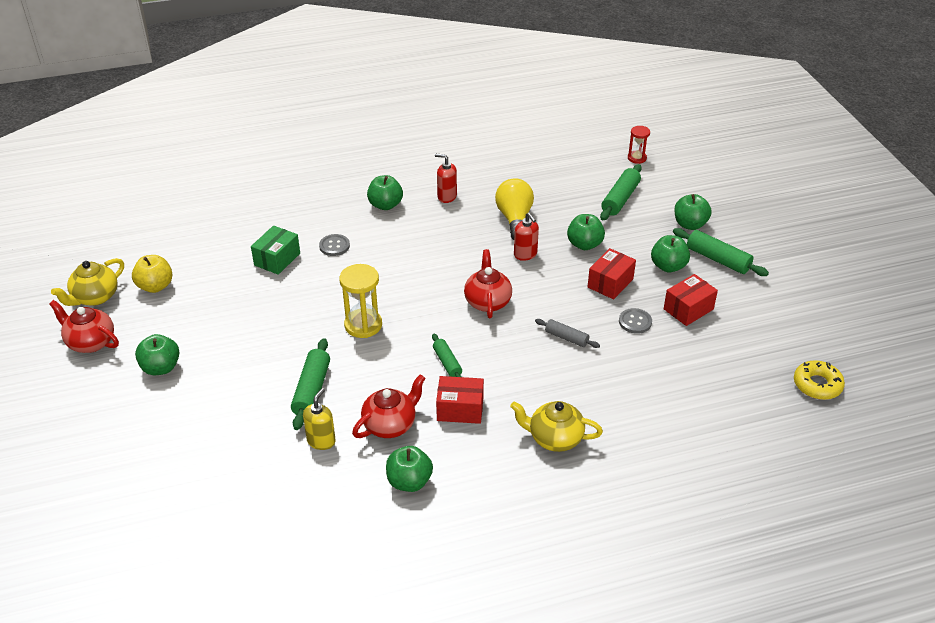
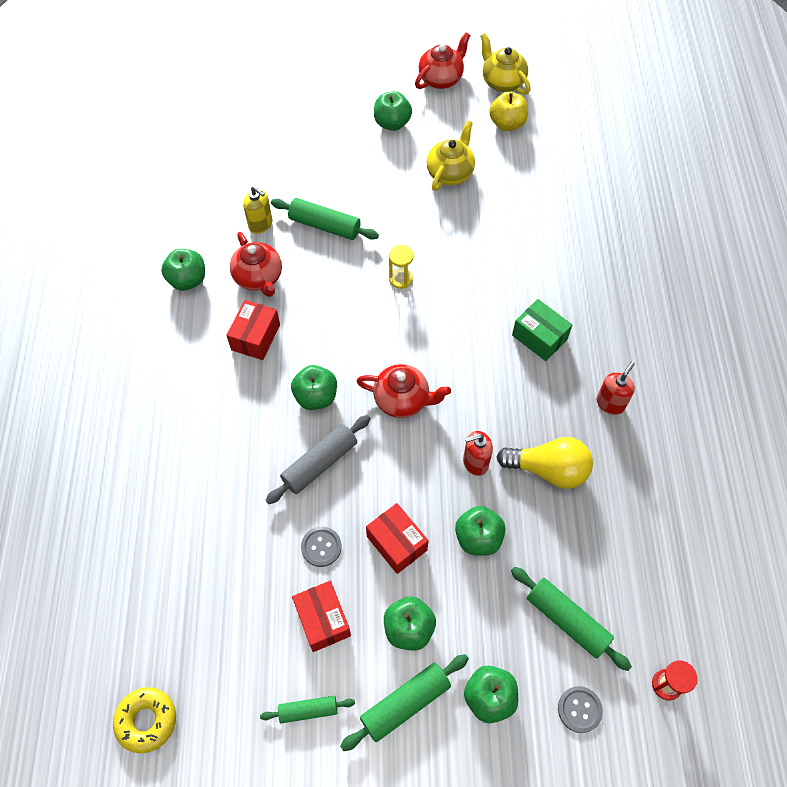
camera: 105 degrees right, 20 degrees up
(277, 259) = (525, 220): green box -> green box (539, 337)
(334, 246) = (536, 273): grey button -> grey button (579, 709)
(363, 325) = (400, 279): yellow hourglass -> yellow hourglass, size x0.60
(385, 205) = (604, 334): green apple -> green apple (316, 396)
(447, 363) = (322, 340): green rolling pin -> green rolling pin (308, 710)
(554, 438) = (187, 408): yellow teapot -> yellow teapot (450, 173)
(566, 338) = (320, 463): grey rolling pin -> grey rolling pin, size x1.61

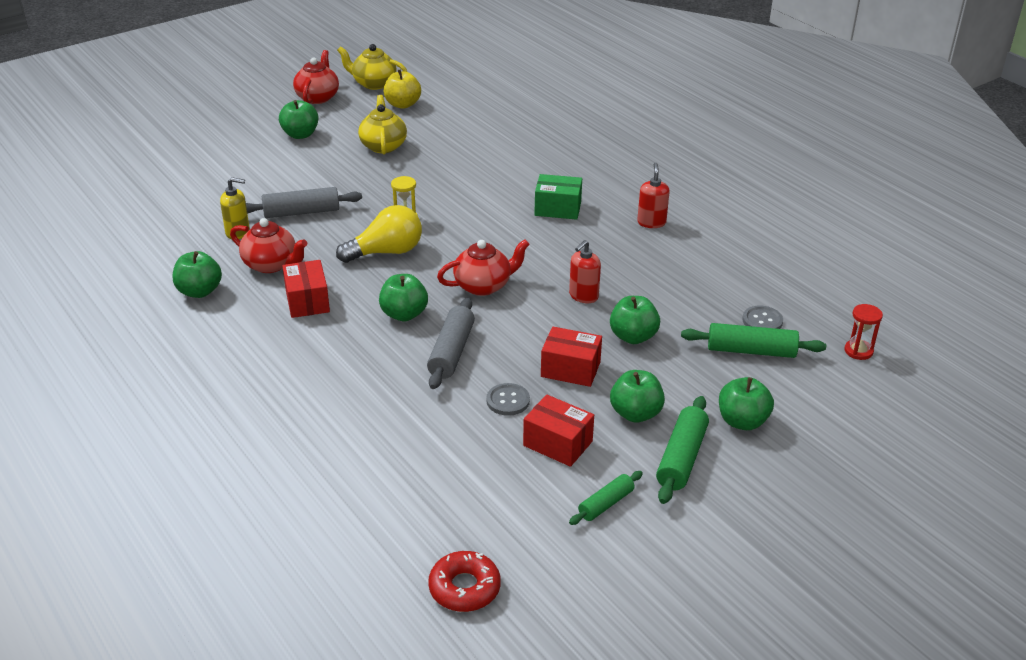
camera: 35 degrees left, 25 degrees down
(147, 720) = (464, 588): yellow donut -> red donut
(324, 226) = (301, 212): green rolling pin -> grey rolling pin
(548, 469) = (645, 276): yellow light bulb -> yellow light bulb (386, 252)
(579, 709) = (815, 394): grey button -> grey button (762, 321)

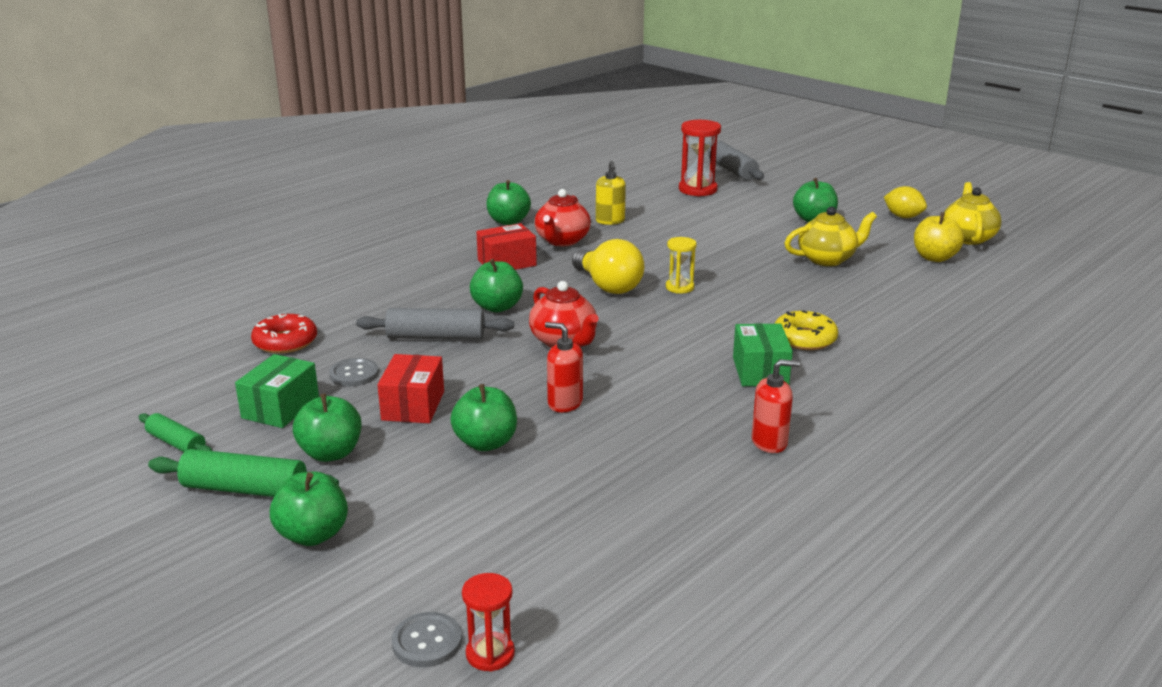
camera: 80 degrees right, 10 degrees down
(188, 175) = (697, 189): none -> red hourglass
(301, 212) = (661, 240): grey rolling pin -> grey rolling pin (732, 170)
(317, 97) = (903, 217): red teapot -> yellow lemon
(464, 588) = (82, 378): red donut -> red donut (285, 342)
(514, 182) = (804, 339): none -> yellow donut
(558, 443) = (280, 408): red box -> green box
(751, 351) = (471, 540): green rolling pin -> none
(762, 321) = (549, 549): grey button -> grey button (427, 642)

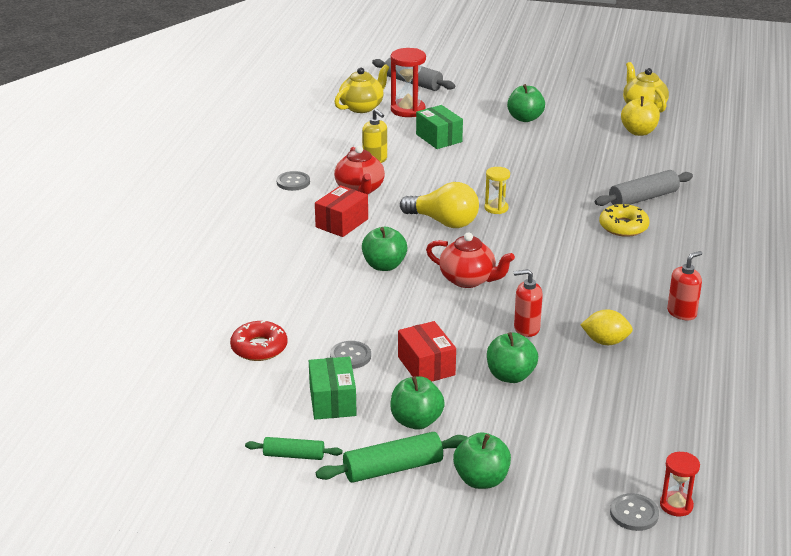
camera: 30 degrees left, 5 degrees up
(436, 337) = (371, 305): grey rolling pin -> grey rolling pin (643, 198)
(508, 221) = (293, 182): green apple -> grey button
(760, 371) = (622, 262): green box -> green box (439, 138)
(827, 259) = (570, 153): yellow teapot -> yellow teapot (362, 107)
(903, 217) = (583, 99): yellow lemon -> yellow lemon (605, 342)

